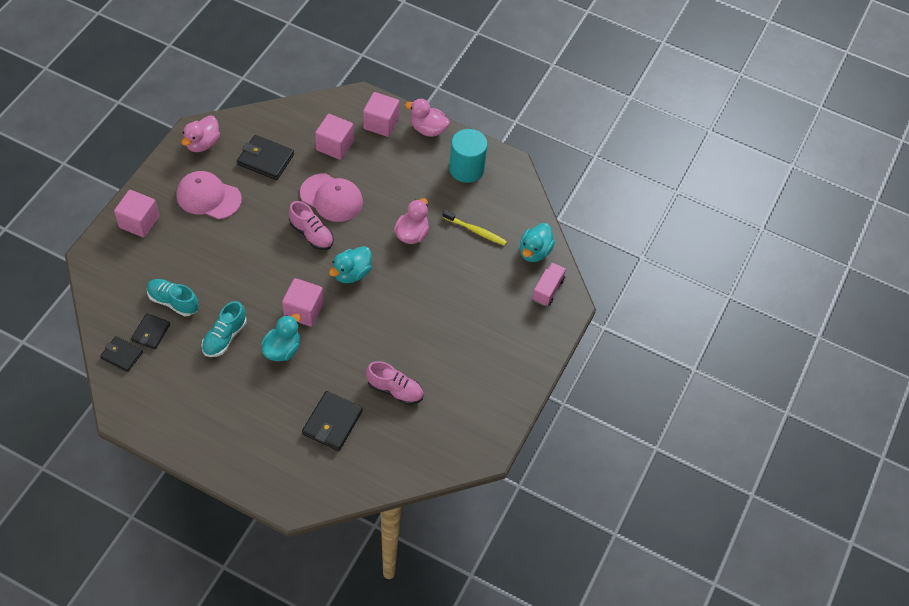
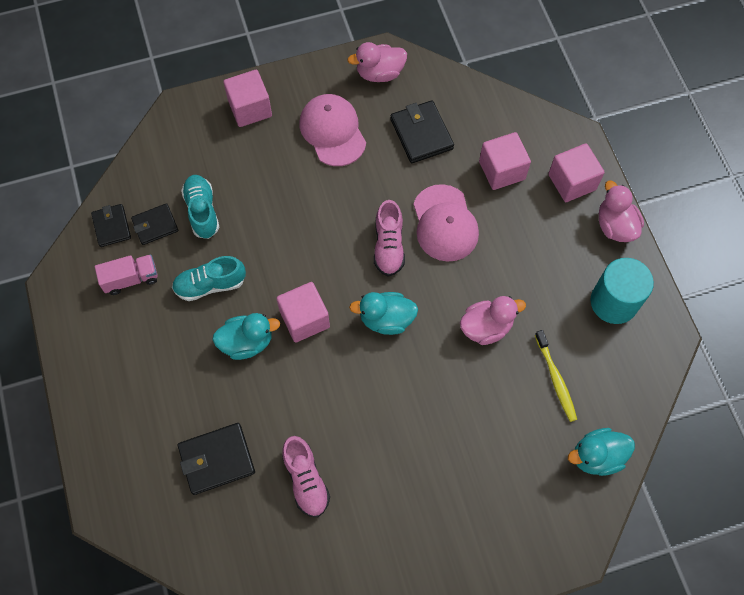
camera: 50 degrees right, 10 degrees up
(548, 290) = (568, 512): pink truck -> pink truck (131, 279)

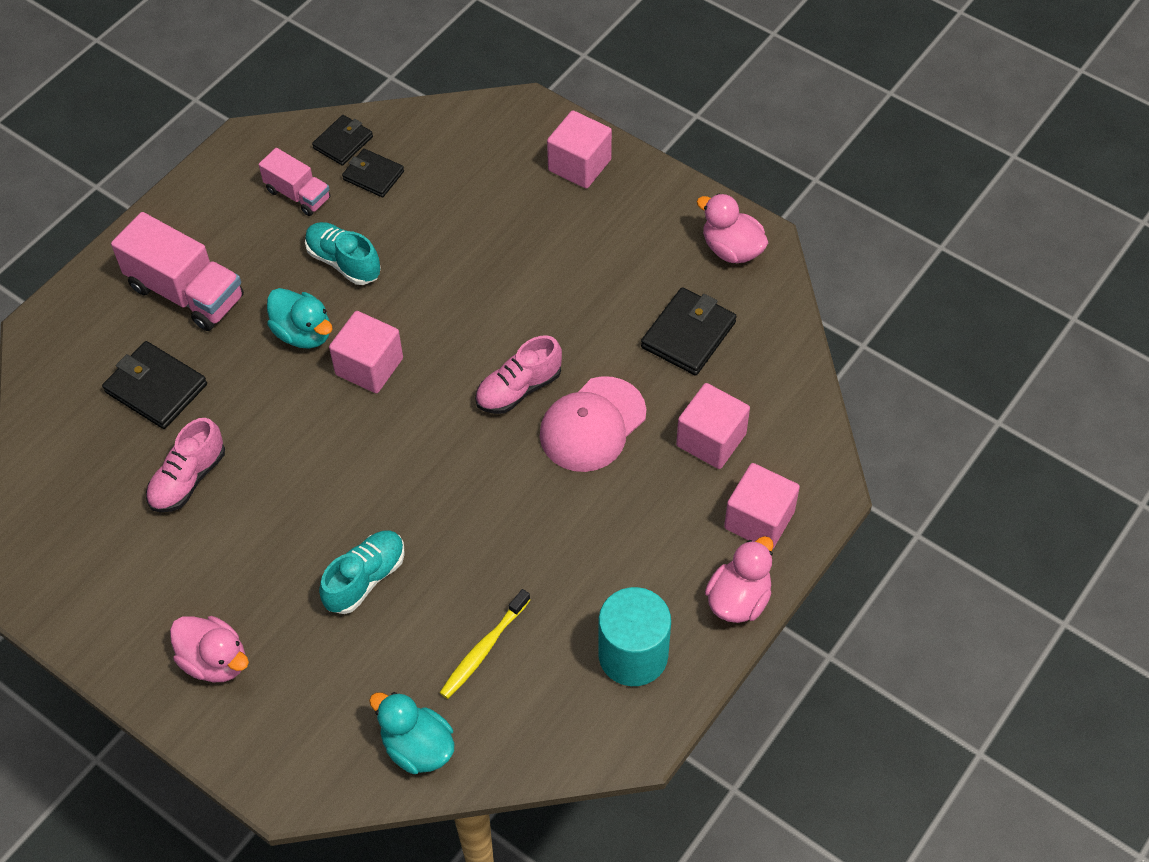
camera: 55 degrees right, 10 degrees down
(153, 395) = (186, 292): none -> pink truck
(202, 211) = (422, 203): turquoise shoe -> turquoise shoe (365, 579)
(332, 131) = (617, 253): pink cap -> none
(386, 319) = (427, 440): turquoise duck -> none
(486, 327) = (494, 541): pink duck -> pink duck (215, 661)

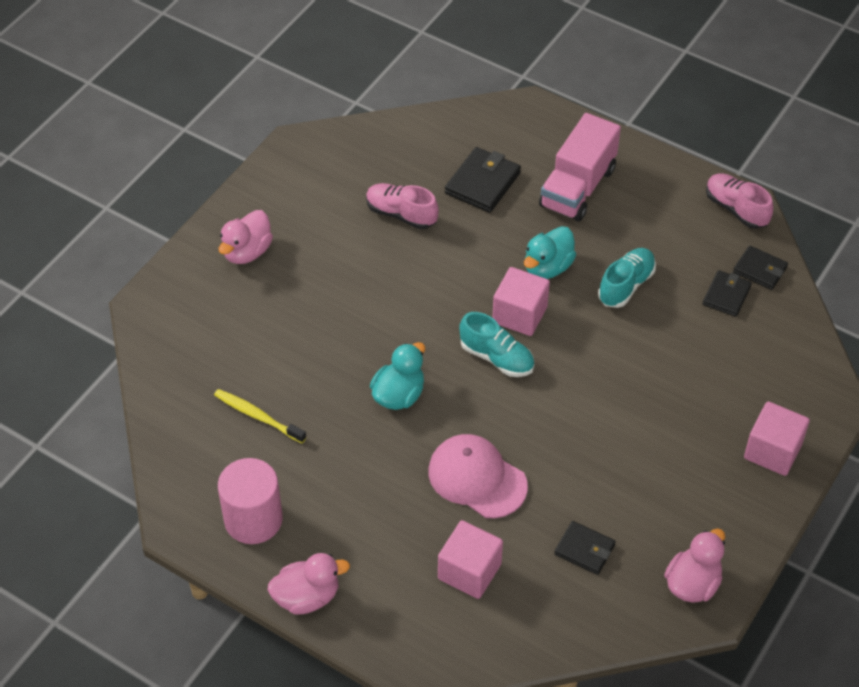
camera: 85 degrees right, 5 degrees down
(298, 194) = (694, 246): pink truck -> none
(365, 579) = (318, 334): turquoise shoe -> turquoise shoe (497, 358)
(417, 747) = (175, 381): turquoise duck -> turquoise duck (399, 395)
(519, 389) = (508, 421): pink shoe -> pink shoe (736, 209)
(633, 655) = (253, 519): turquoise cylinder -> pink cylinder
(688, 335) = (584, 550): black wallet -> black wallet, size x0.66
(738, 599) = (307, 597): pink duck -> pink duck turned 45 degrees counterclockwise
(759, 520) = (387, 612): pink cube -> none

